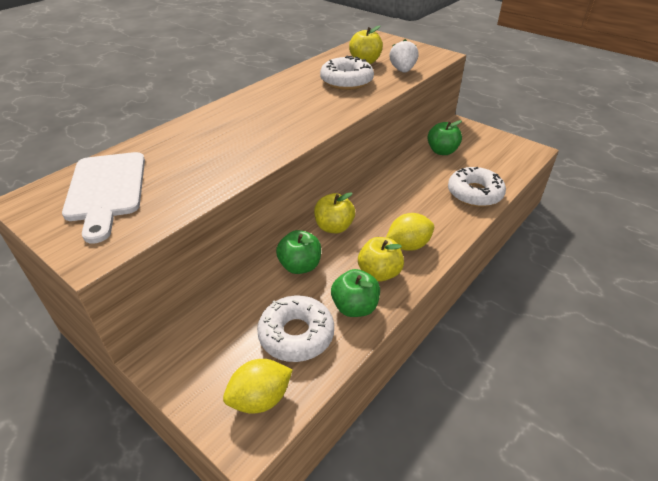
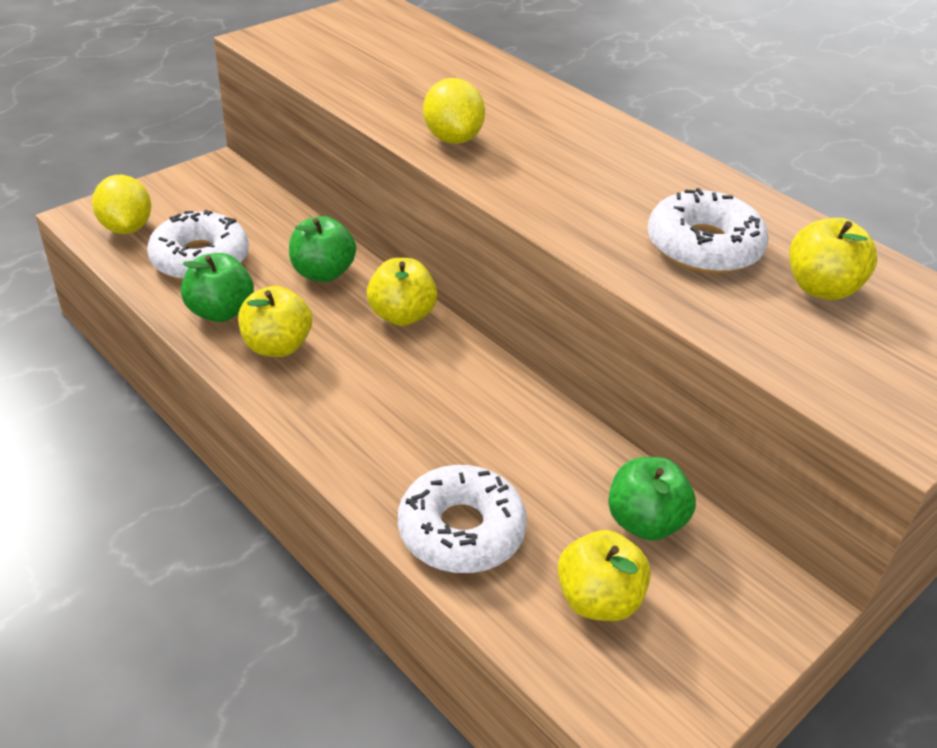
camera: 95 degrees right, 0 degrees up
(106, 190) = (379, 41): white cutting board -> none
(402, 70) = (774, 336): white strawberry -> none
(408, 245) = (328, 391): yellow lemon -> yellow lemon (452, 138)
(486, 160) = (598, 600): none -> yellow apple

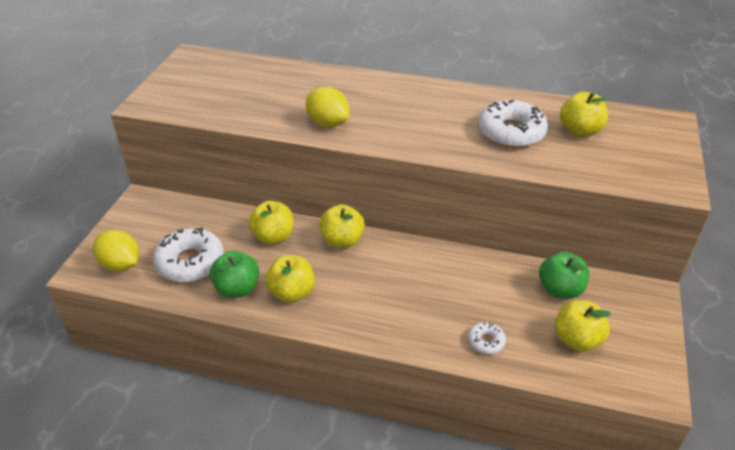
camera: 30 degrees left, 0 degrees up
(323, 273) = (273, 237): green apple -> yellow apple
(461, 530) = (486, 341): white donut -> white donut, size x0.49

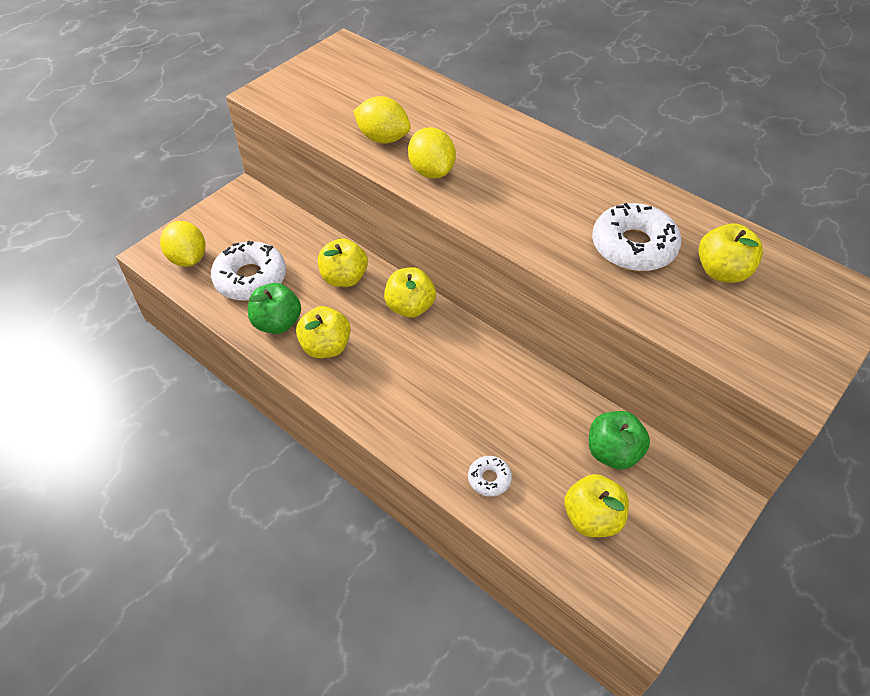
camera: 25 degrees right, 10 degrees up
(272, 111) = (383, 138): none -> yellow lemon

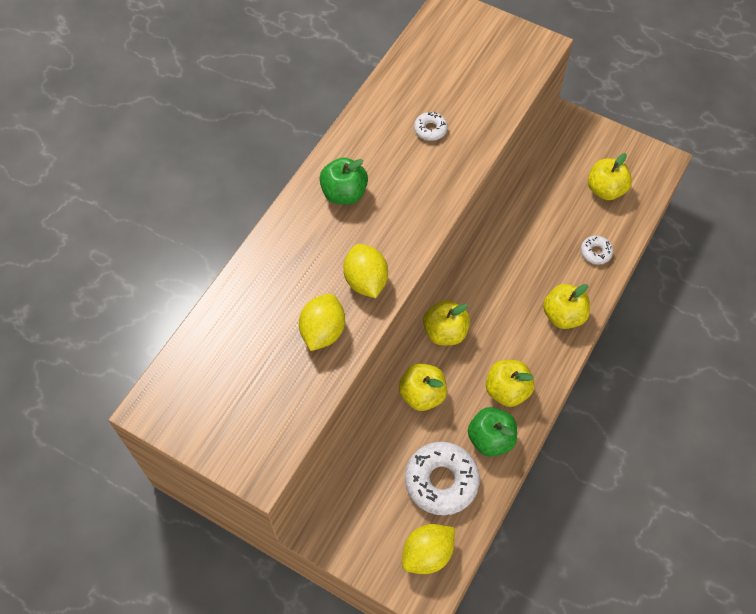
camera: 100 degrees left, 10 degrees up
(431, 171) = (366, 281): yellow lemon -> yellow lemon turned 75 degrees counterclockwise
(613, 452) = (550, 179): green apple -> green apple (344, 193)
(633, 247) = (430, 129): white donut -> white donut, size x0.49
(722, 272) = (444, 77): yellow apple -> yellow apple (563, 315)

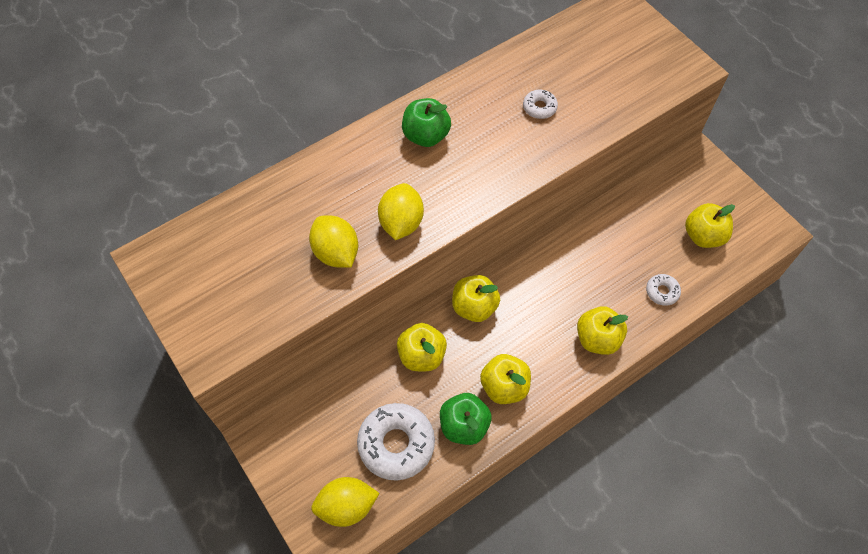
camera: 25 degrees right, 0 degrees up
(323, 331) = (336, 253): yellow lemon -> yellow lemon turned 75 degrees counterclockwise

